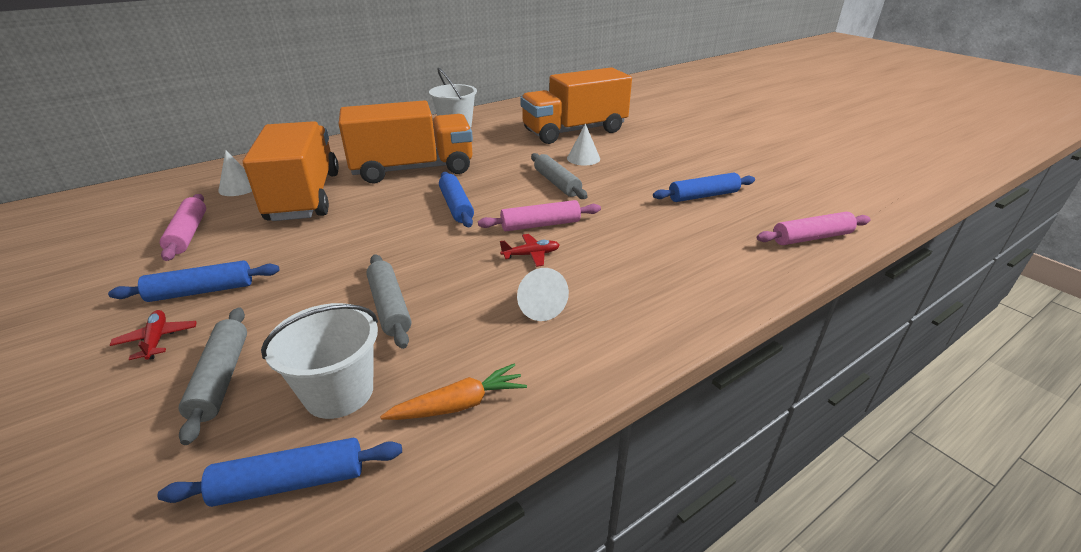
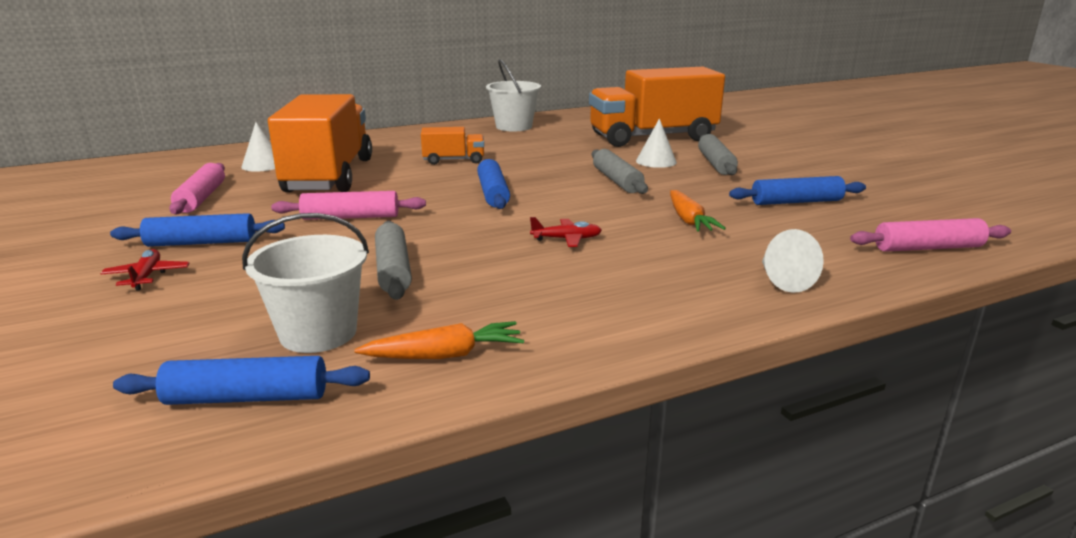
camera: 10 degrees right, 10 degrees down
(221, 378) = (201, 311): grey rolling pin -> grey rolling pin (716, 163)
(413, 169) = (454, 160): orange truck -> orange truck, size x0.45
(539, 306) = (562, 282): white cone -> white cone (783, 280)
(540, 225) = (585, 215): pink rolling pin -> pink rolling pin (350, 217)
(625, 224) = (689, 220): none -> orange carrot

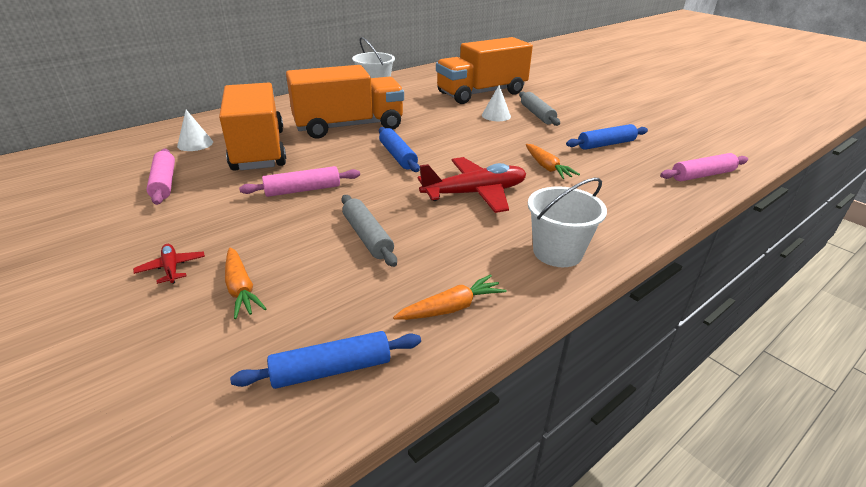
camera: 15 degrees left, 10 degrees up
(202, 243) = (196, 229): blue rolling pin -> none
(206, 304) = (241, 289): none -> orange carrot
(318, 333) = (347, 303): white bucket -> white bucket (557, 252)
(454, 160) = (349, 126): orange truck -> orange truck, size x2.24
(566, 239) = (475, 193): red plane -> red plane, size x2.18
(617, 181) = (479, 136): grey rolling pin -> none
(783, 280) = (632, 212): white cone -> none

